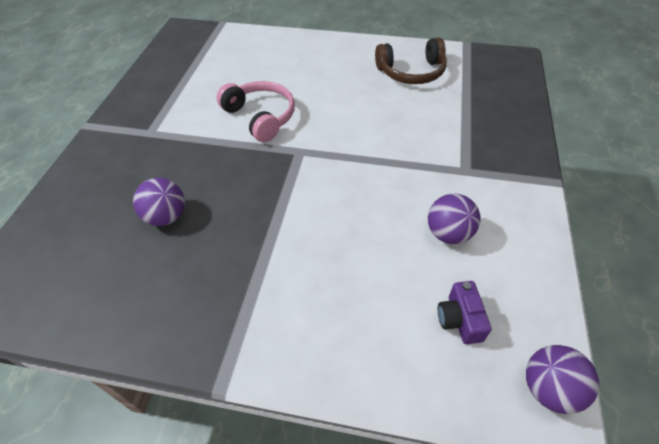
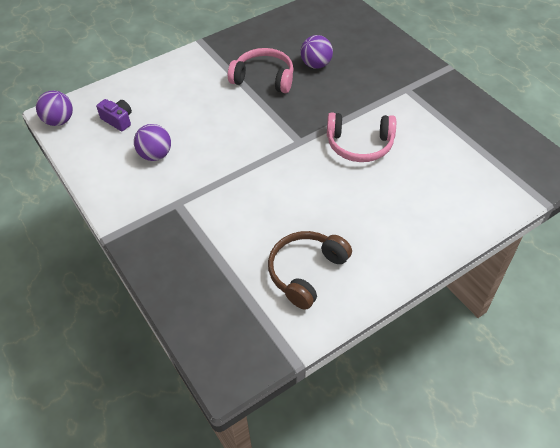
camera: 135 degrees right, 0 degrees up
(235, 243) = (264, 78): none -> pink headphones

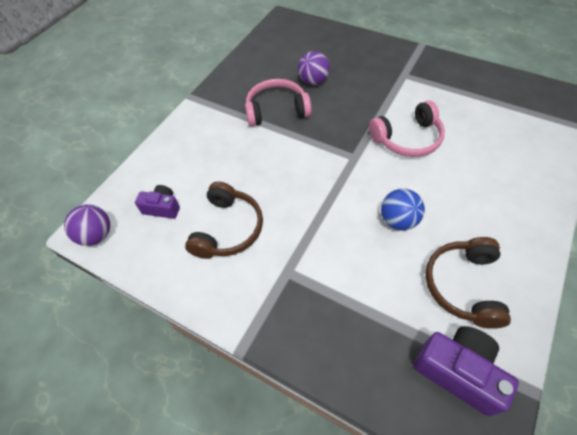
camera: 25 degrees left, 5 degrees up
(155, 155) = (228, 229): purple ball -> brown headphones
(249, 323) = (458, 371): none -> purple camera
(294, 204) = (398, 220): none -> blue ball

